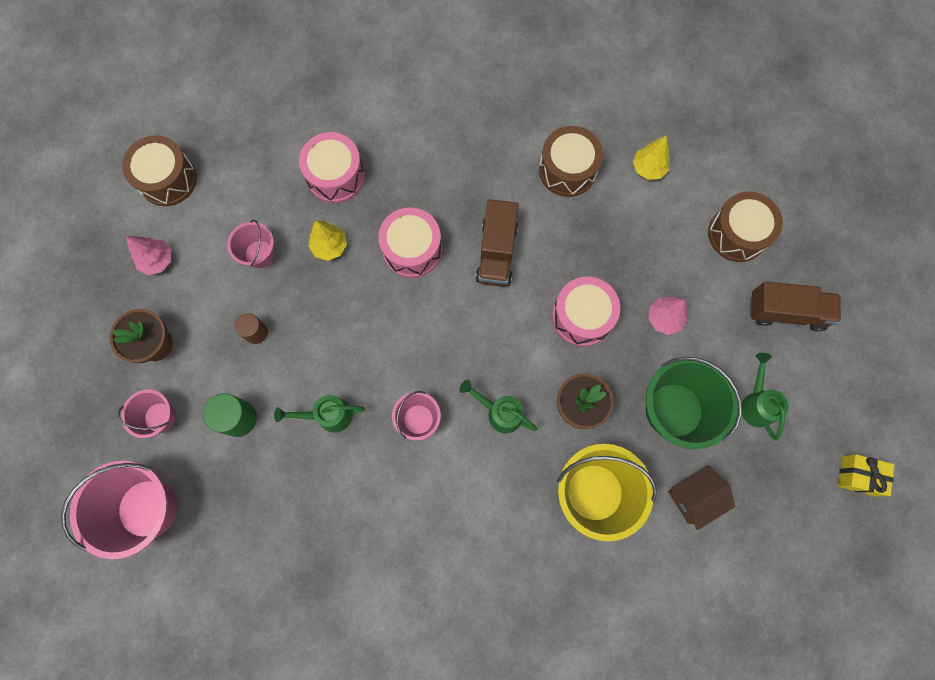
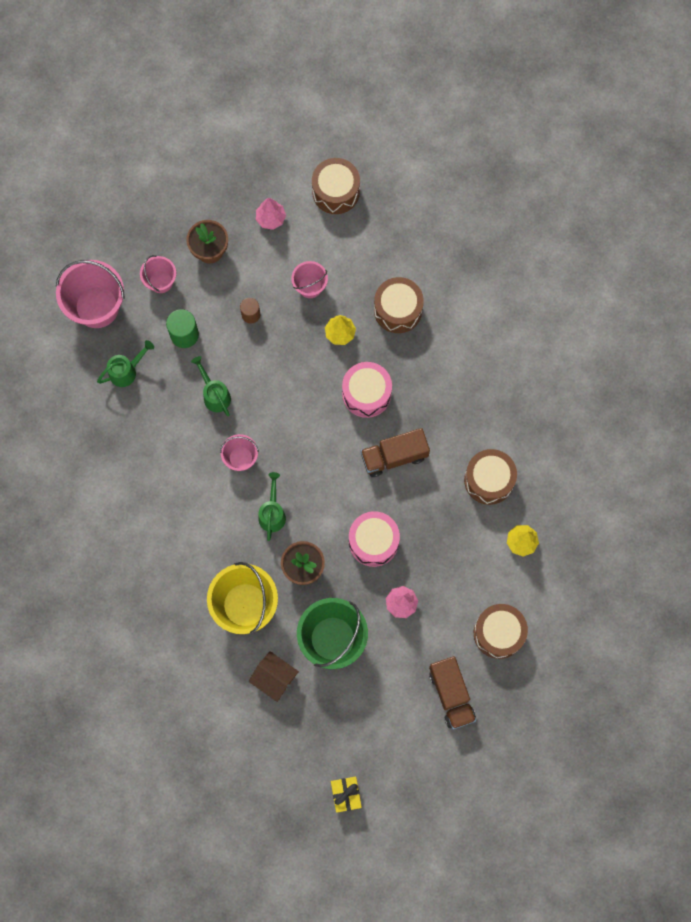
camera: 65 degrees right, 0 degrees up
(335, 176) = (398, 310): pink drum -> brown drum
(756, 403) = (366, 698): green watering can -> green watering can (126, 371)

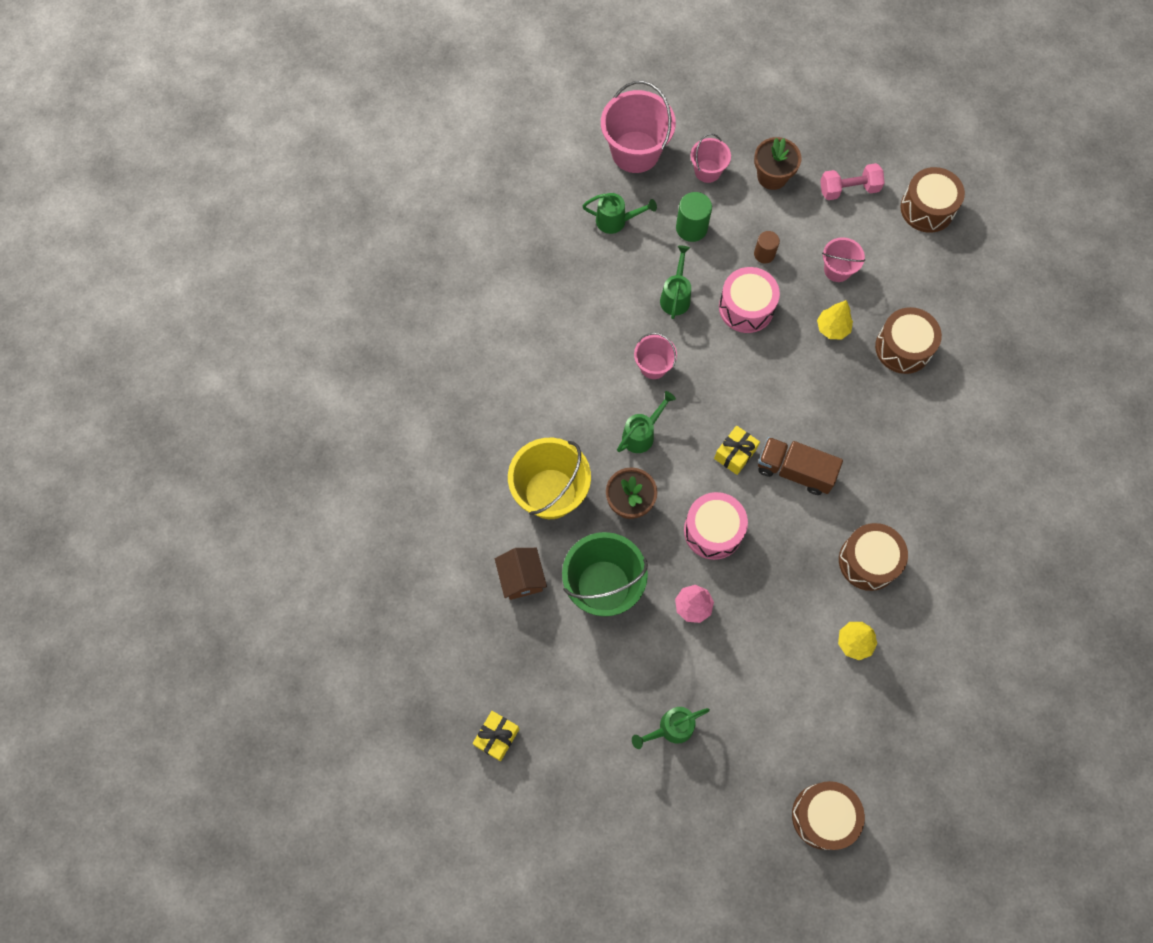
camera: 40 degrees right, 5 degrees down
(271, 218) = (849, 189): pink tree -> pink dumbbell
(345, 476) = (735, 454): none -> yellow gift
(366, 393) = (814, 397): pink drum -> pink drum (746, 307)
(451, 695) = (671, 728): brown truck -> green watering can
(498, 633) = (763, 708): brown drum -> brown drum (823, 816)

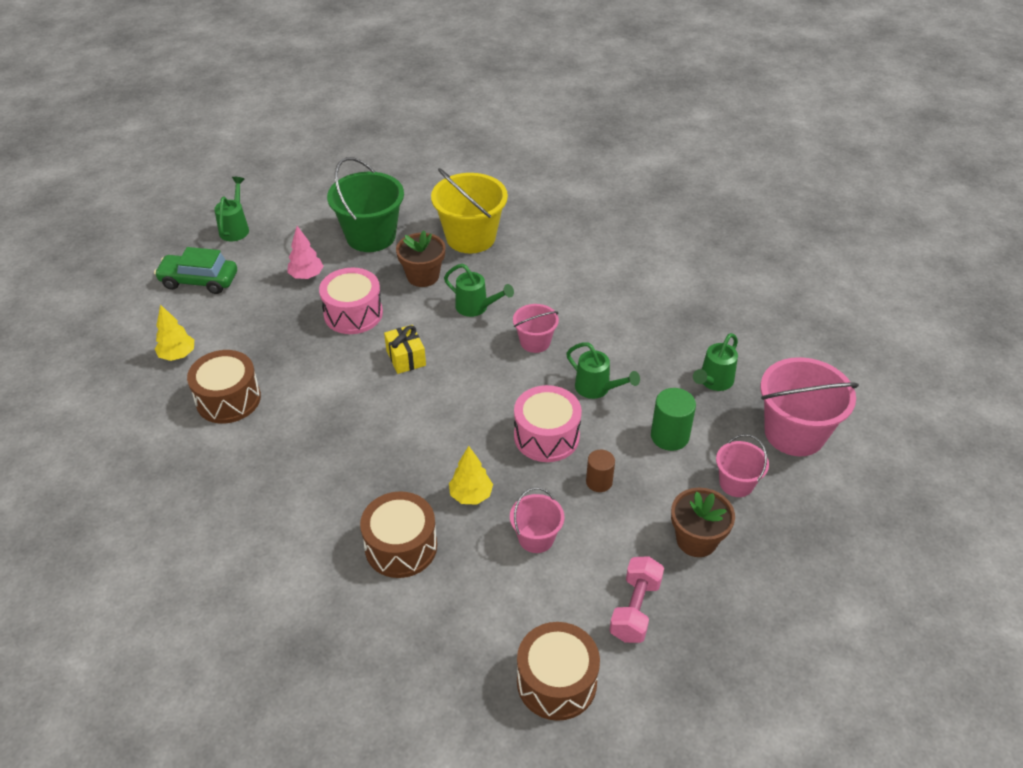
camera: 120 degrees right, 25 degrees down
(497, 737) = (321, 152): yellow gift -> none
(521, 578) = (418, 200): brown house -> none
(641, 434) = (476, 307): green watering can -> green watering can turned 45 degrees counterclockwise
(761, 701) = (199, 281): none -> green car
(794, 471) = (353, 390): brown truck -> none
(823, 816) = (88, 276): brown drum -> none

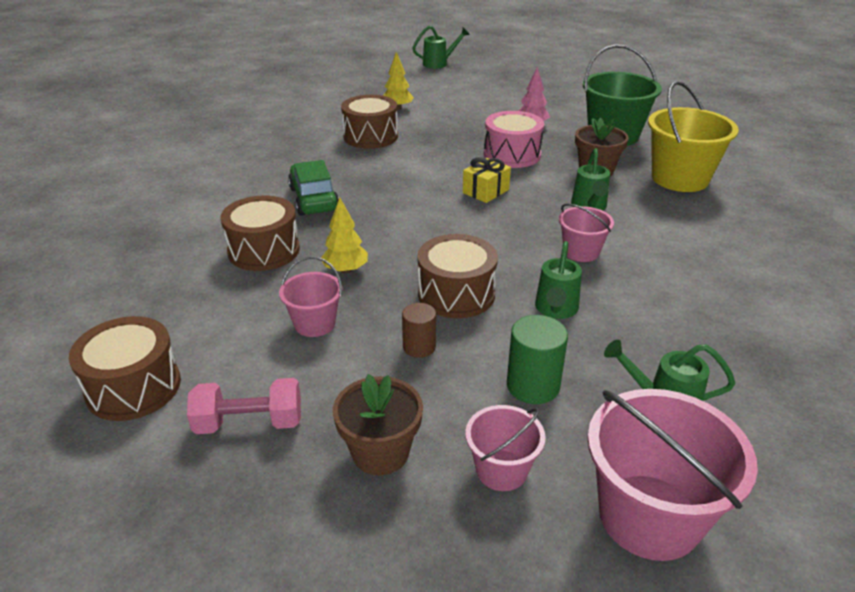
camera: 65 degrees right, 10 degrees down
(199, 281) = (478, 93): green car -> green car (314, 199)
(235, 228) = (548, 87): green watering can -> green watering can (438, 64)
(546, 436) = (456, 294): pink drum -> brown drum

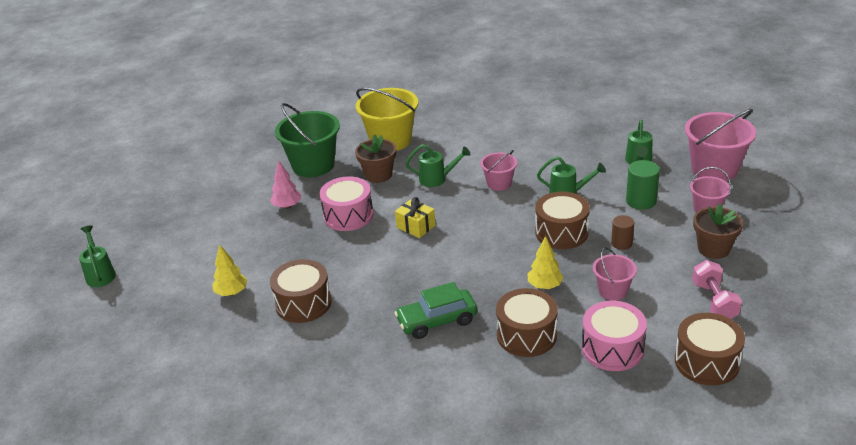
camera: 90 degrees left, 0 degrees up
(207, 309) = (612, 348): none -> pink drum

